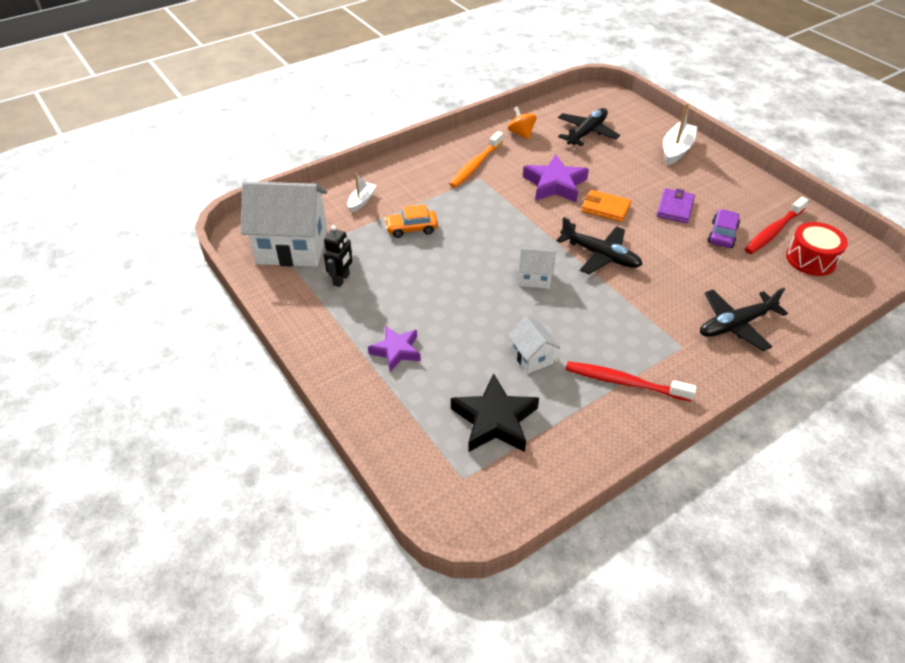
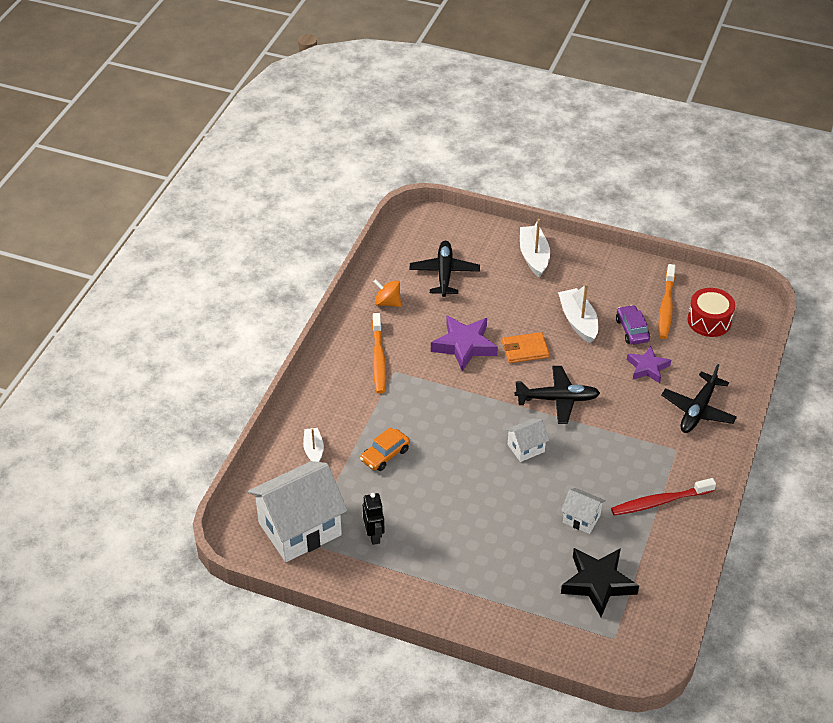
camera: 35 degrees left, 0 degrees up
(396, 351) = (479, 572): purple star -> purple star (647, 368)
(675, 208) = (578, 321): purple wallet -> white boat
(773, 231) = (666, 307): red toothbrush -> orange toothbrush

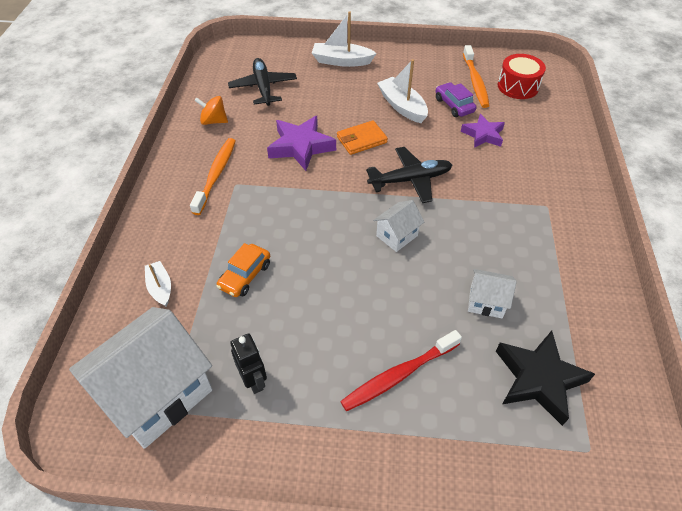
camera: 15 degrees left, 5 degrees up
(378, 359) = (216, 175): orange toothbrush -> orange toothbrush turned 150 degrees counterclockwise
(534, 256) = (341, 61): white boat -> white boat turned 60 degrees counterclockwise
(660, 502) = (558, 264): red toothbrush -> red toothbrush (399, 375)
(698, 410) = (548, 164): black plane -> none

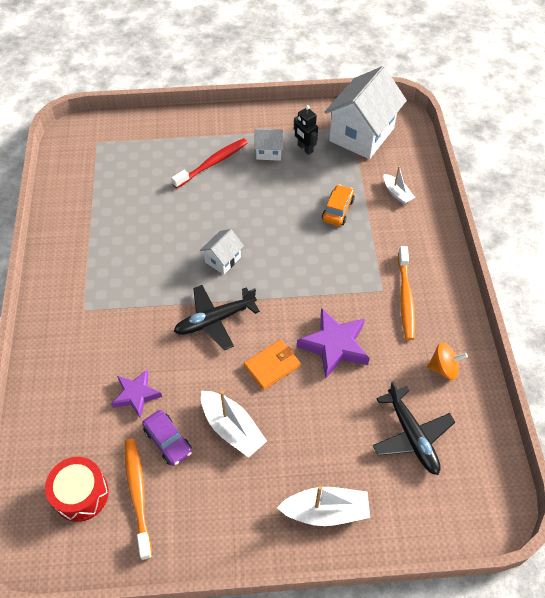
camera: 170 degrees right, 5 degrees up
(486, 302) = (150, 216): white house -> white house (269, 152)
(538, 379) = (120, 173): black star -> none

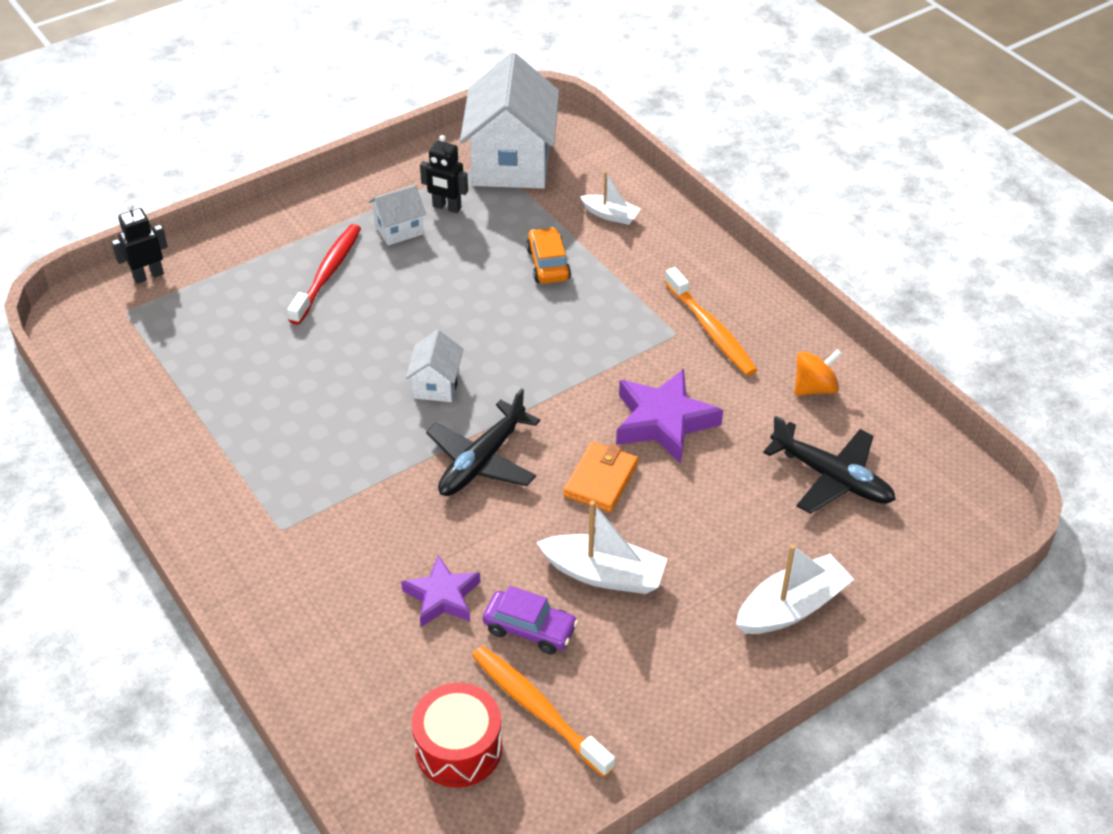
camera: 30 degrees left, 10 degrees down
(122, 125) = (148, 276): none -> black robot

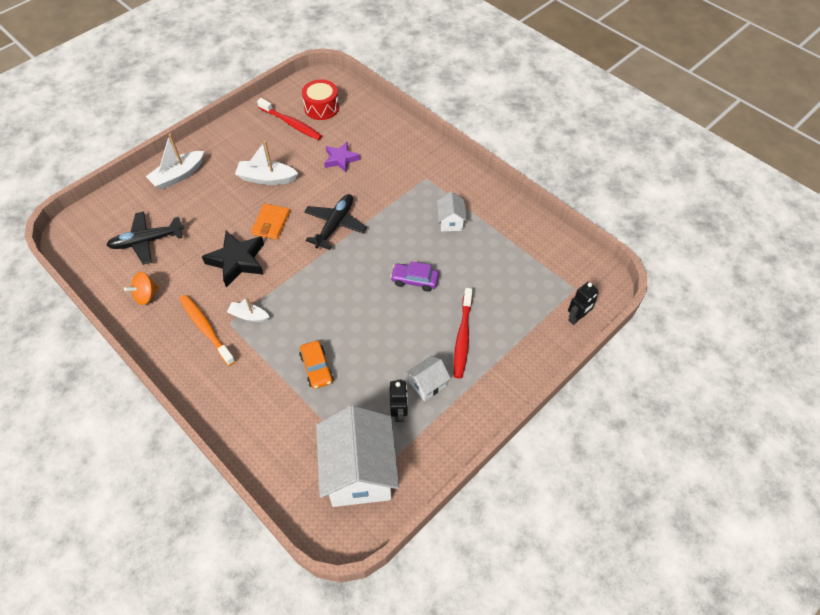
camera: 170 degrees right, 10 degrees up
(436, 385) = (370, 266): white house -> white house (450, 221)
(446, 207) = (399, 412): black robot -> black robot turned 75 degrees clockwise
(530, 629) = (299, 152): purple car -> purple car (414, 280)
(538, 709) = (291, 124): orange toothbrush -> red toothbrush
(610, 215) = (276, 424): white boat -> white boat (249, 316)
(663, 422) = (237, 261): purple star -> black star
(831, 477) = (147, 241): black plane -> black plane turned 45 degrees counterclockwise

